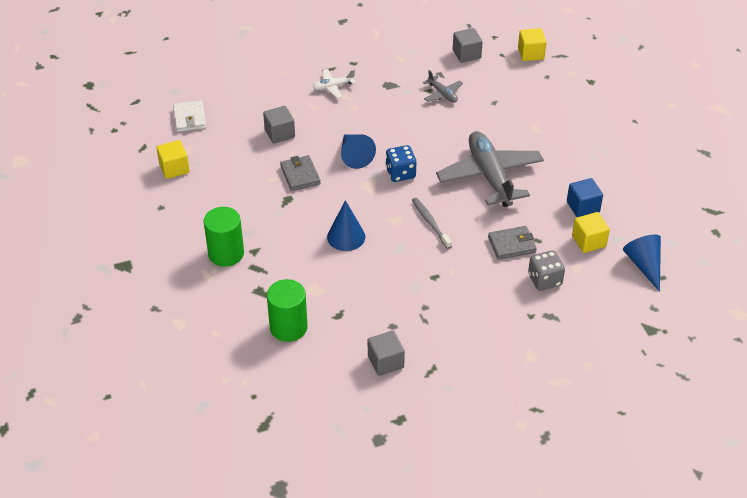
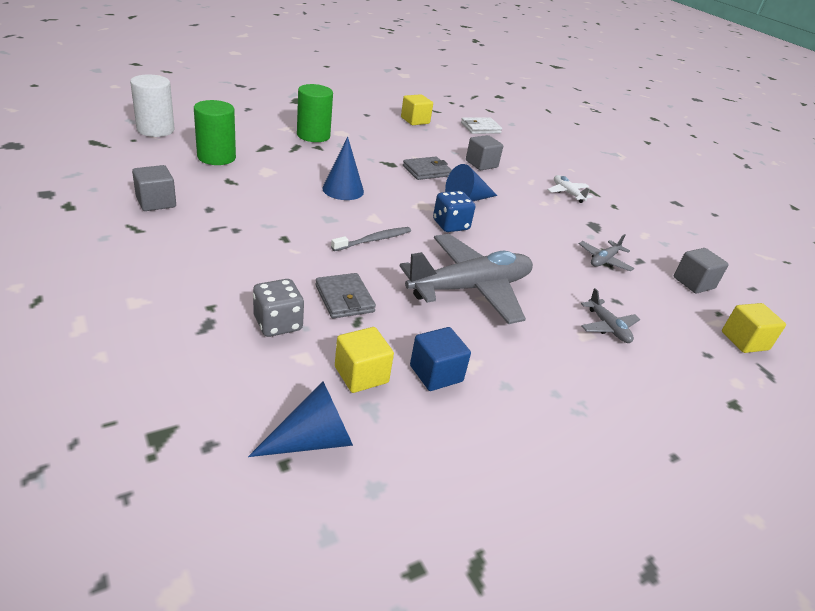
camera: 75 degrees right, 10 degrees down
(226, 381) = (155, 130): none -> white cylinder
(525, 115) = (607, 327): none -> grey plane

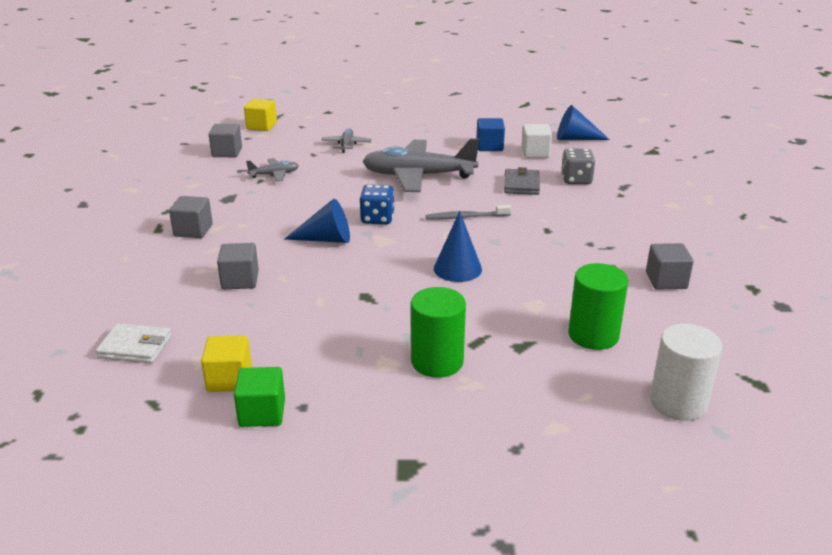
camera: 145 degrees left, 5 degrees down
(361, 375) = (535, 153): yellow cube -> white cube
(382, 111) = (262, 413): none -> green cube
(426, 171) = (329, 280): grey wallet -> none
(567, 193) = (193, 230): white plane -> grey cube

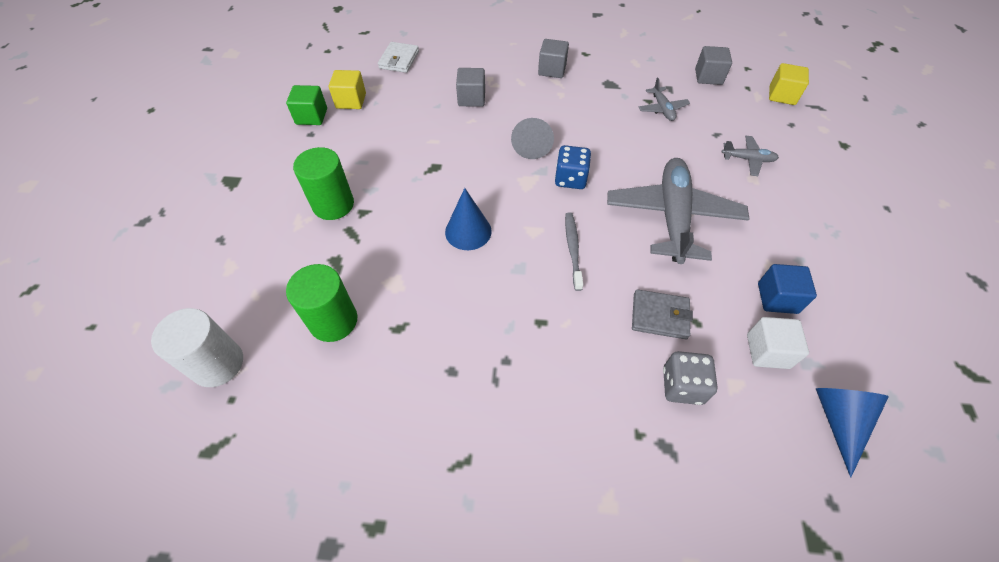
camera: 95 degrees right, 25 degrees up
(326, 239) = (532, 144): blue cone -> grey cone
(666, 280) = (412, 422): grey cube -> none

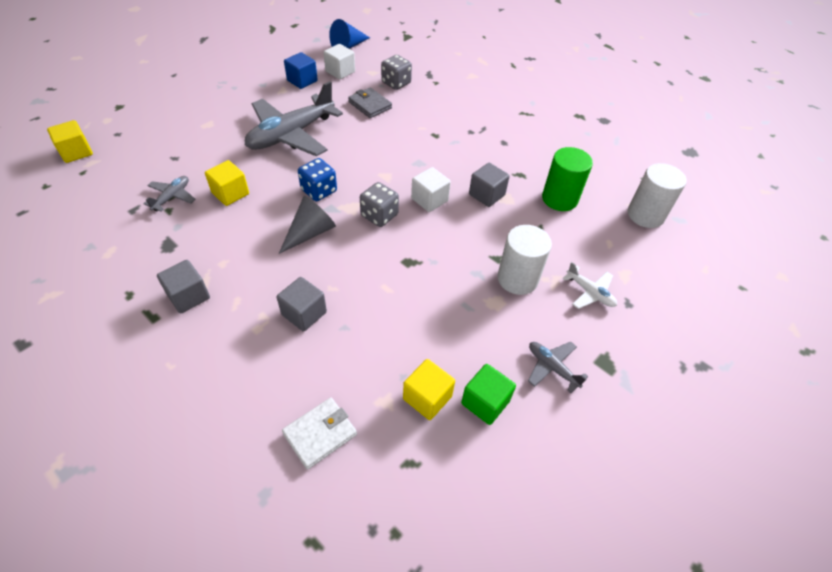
camera: 145 degrees left, 5 degrees down
(260, 229) = (590, 292): none -> white plane
(333, 204) = (517, 279): green cylinder -> white cylinder
(468, 231) = (429, 200): blue cone -> white cube
(496, 189) = (379, 215): none -> grey dice
(573, 249) = (375, 153): grey toothbrush -> none
(630, 135) = (230, 193): none -> yellow cube
(708, 77) = (87, 198): grey cube -> grey cube (486, 195)
(747, 159) = (189, 133): grey plane -> grey plane (552, 368)

